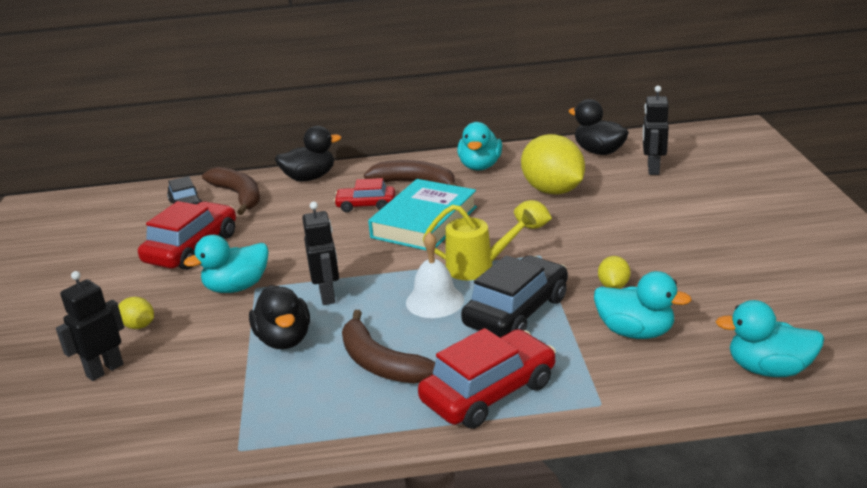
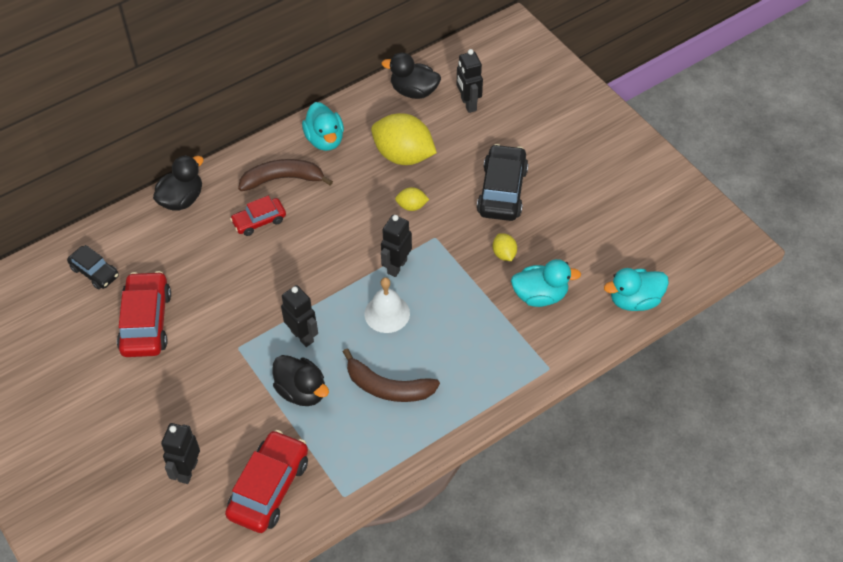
camera: 30 degrees left, 25 degrees up
(139, 326) = (176, 420): yellow lemon -> none
(237, 287) = (222, 352): turquoise duck -> none
(238, 196) = (133, 243): brown banana -> none
(424, 222) = (322, 227): turquoise book -> none
(477, 267) = (396, 266): yellow watering can -> black robot
(489, 392) = (475, 385): red car -> red car (269, 488)
(516, 311) = (451, 303): black car -> black car (502, 191)

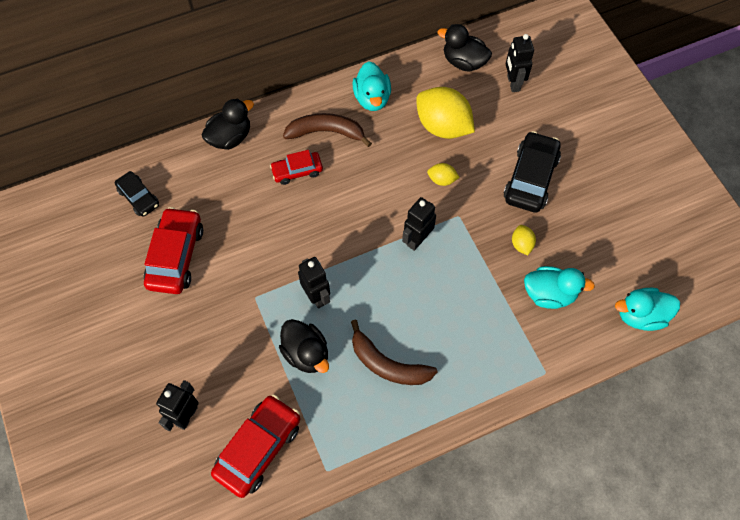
camera: 10 degrees right, 10 degrees up
(387, 313) = (400, 287): white bell -> none

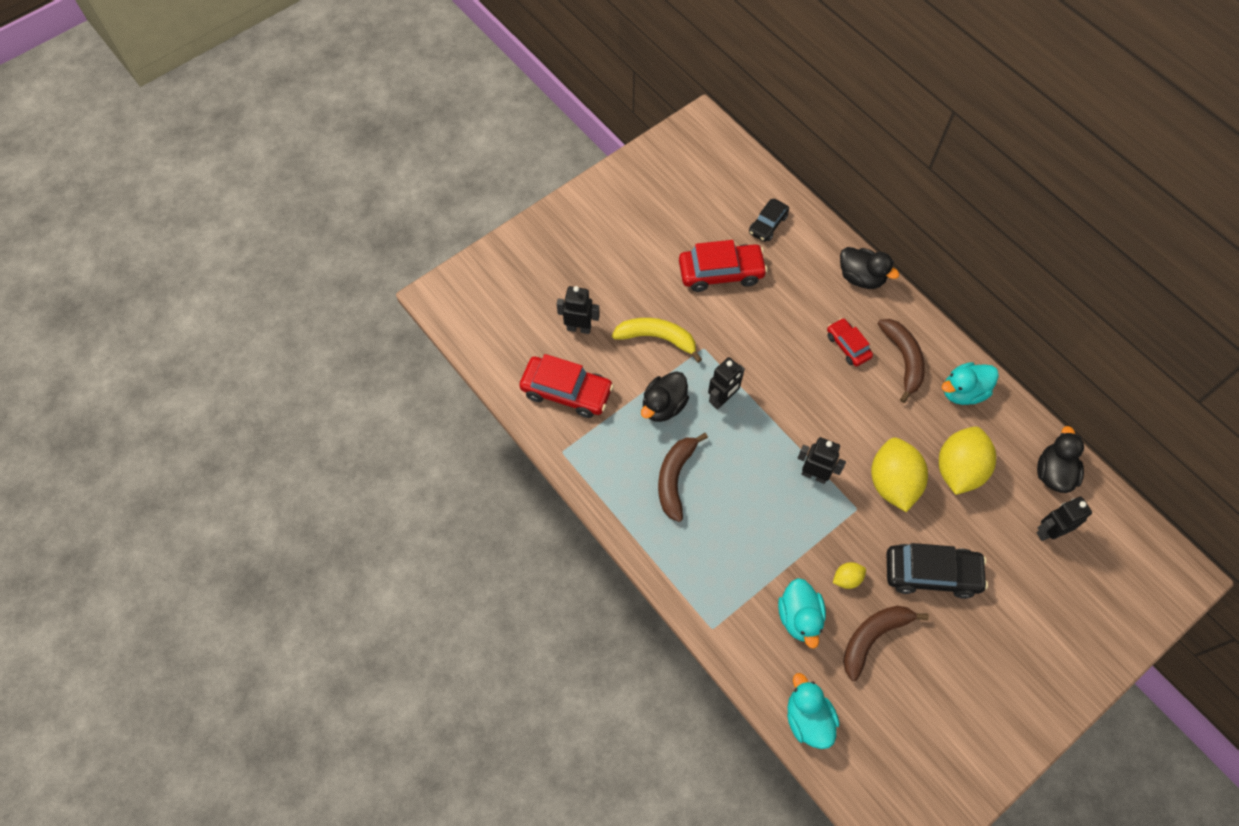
camera: 75 degrees right, 0 degrees up
(228, 338) = (657, 338): none -> yellow banana
(442, 180) = (892, 483): yellow lemon -> yellow lemon, size x2.19
(578, 241) = (873, 637): none -> brown banana

